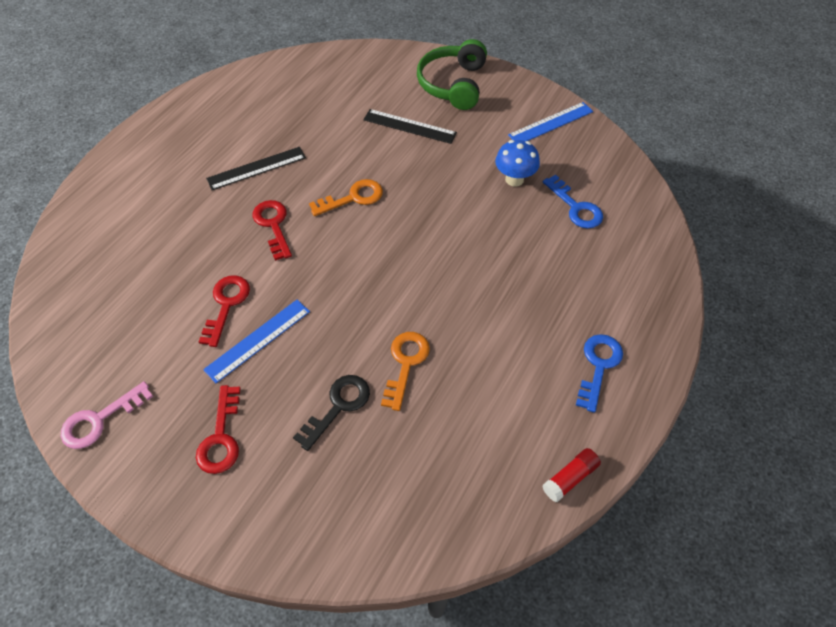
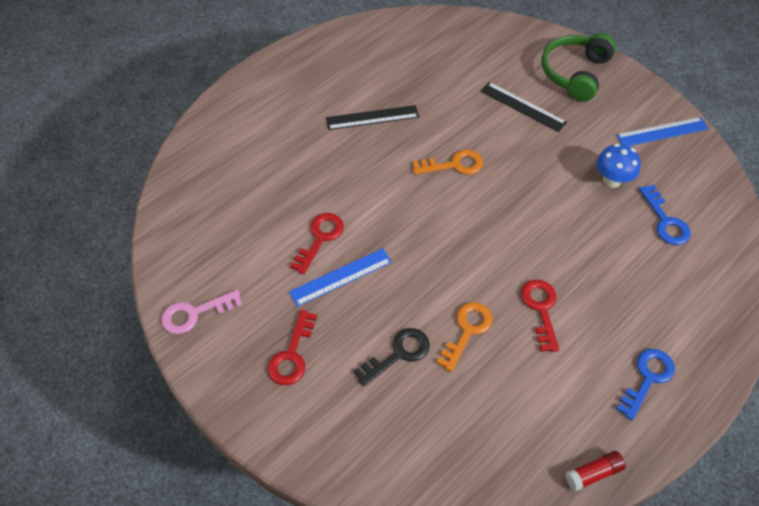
camera: 15 degrees right, 0 degrees up
(273, 225) = (376, 174): red key -> red key (541, 309)

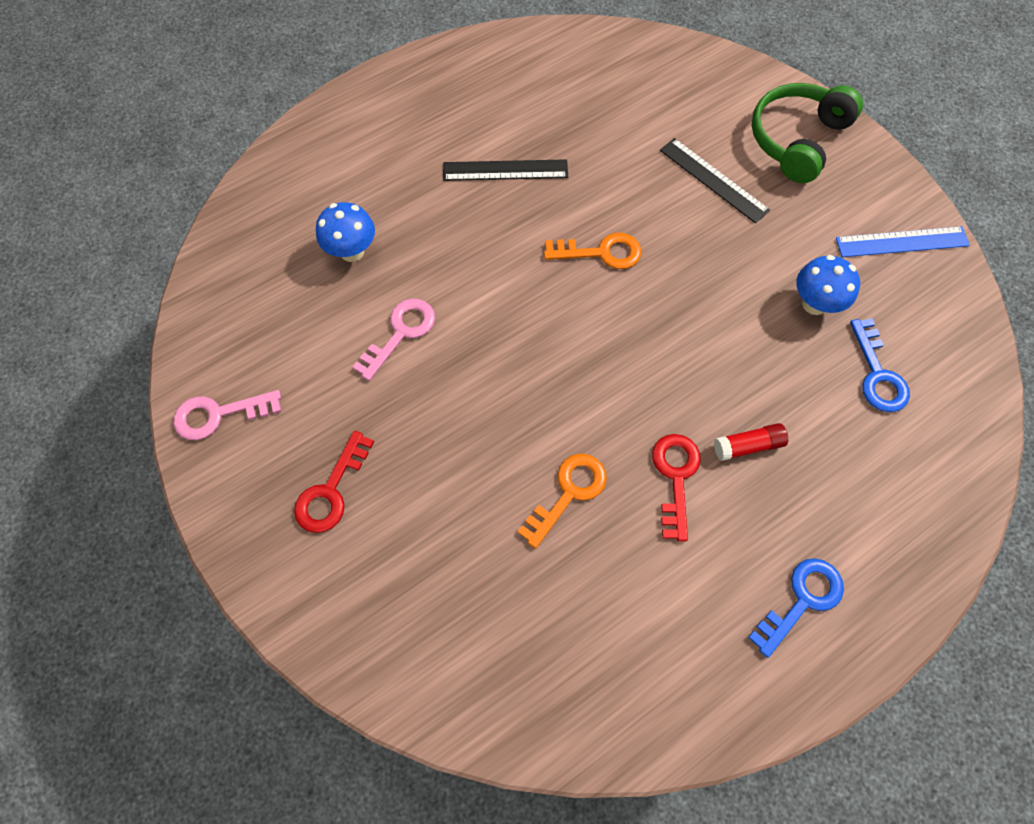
camera: 10 degrees right, 10 degrees up
(271, 186) = (352, 251): none -> blue mushroom
(320, 238) = (401, 333): red key -> pink key
(341, 277) = (417, 391): blue ruler -> none
(398, 354) = (470, 511): black key -> none
(593, 473) = (697, 724): red glue stick -> red glue stick (748, 446)

